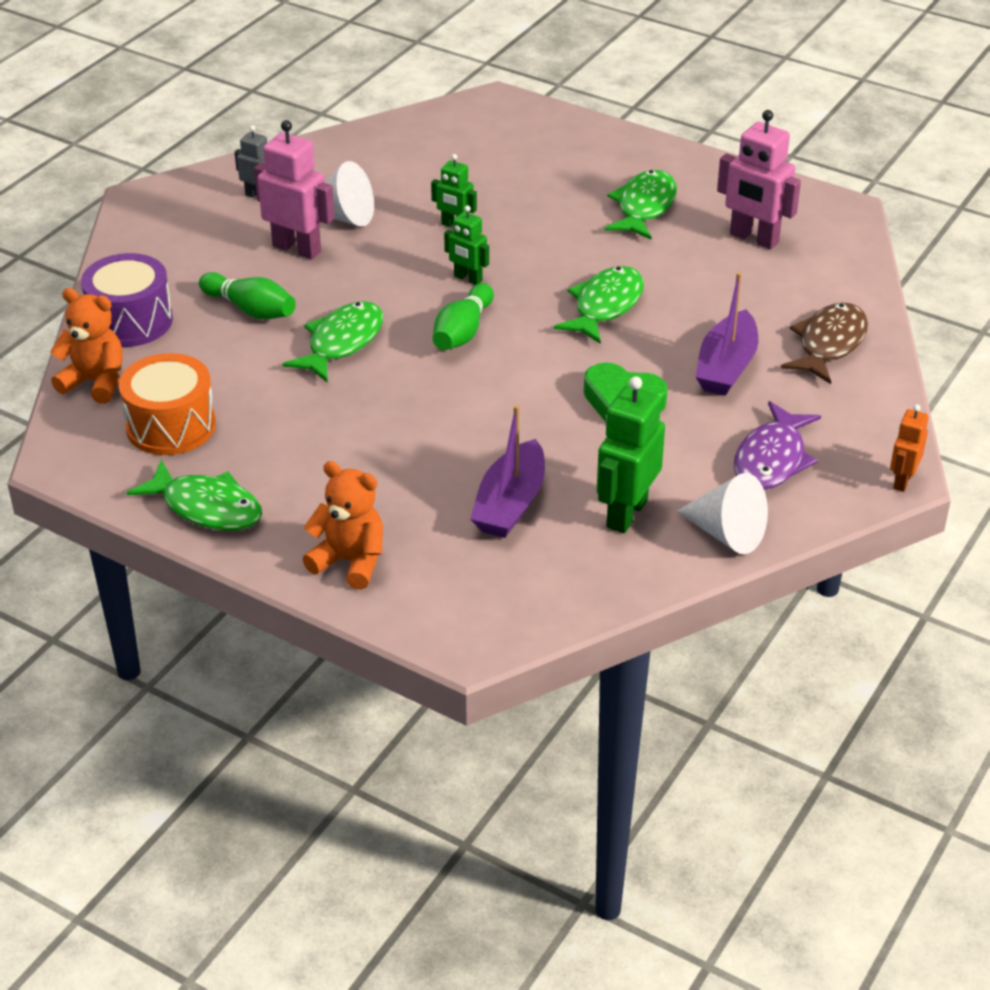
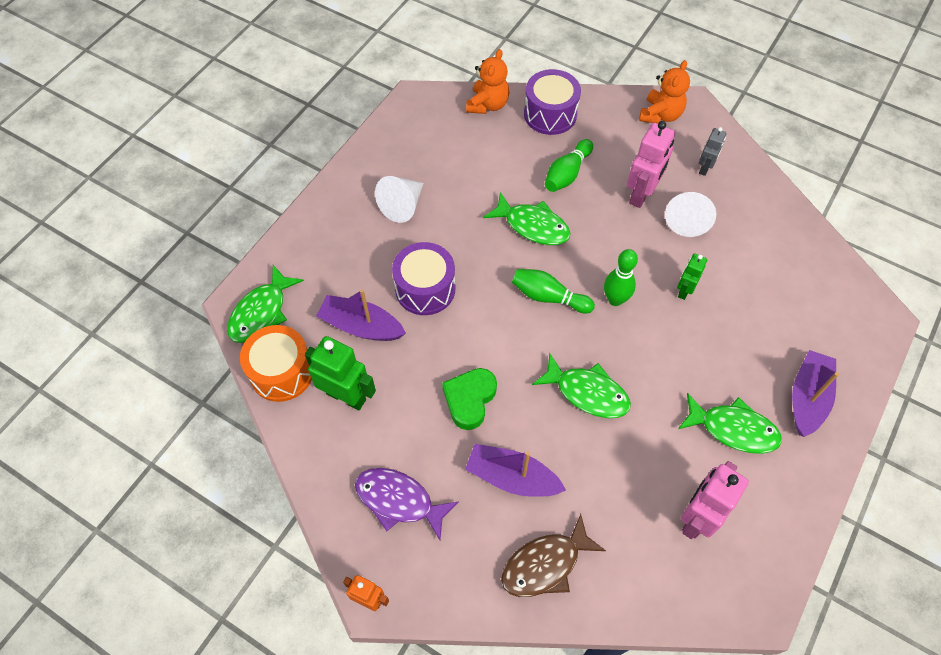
camera: 90 degrees right, 20 degrees up
(171, 426) = (445, 144): orange drum -> orange drum (282, 372)
(206, 507) = (369, 168): green fish -> green fish (261, 312)
(350, 561) = (315, 241): orange teddy bear -> orange teddy bear (660, 115)
(446, 442) = (425, 289): none -> purple drum
(468, 278) = (615, 299): green robot -> green bowling pin
(601, 157) = (807, 398): none -> purple boat
(726, 533) = (320, 460): white cone -> white cone (402, 206)
(829, 344) = (545, 564): brown fish -> brown fish turned 120 degrees clockwise

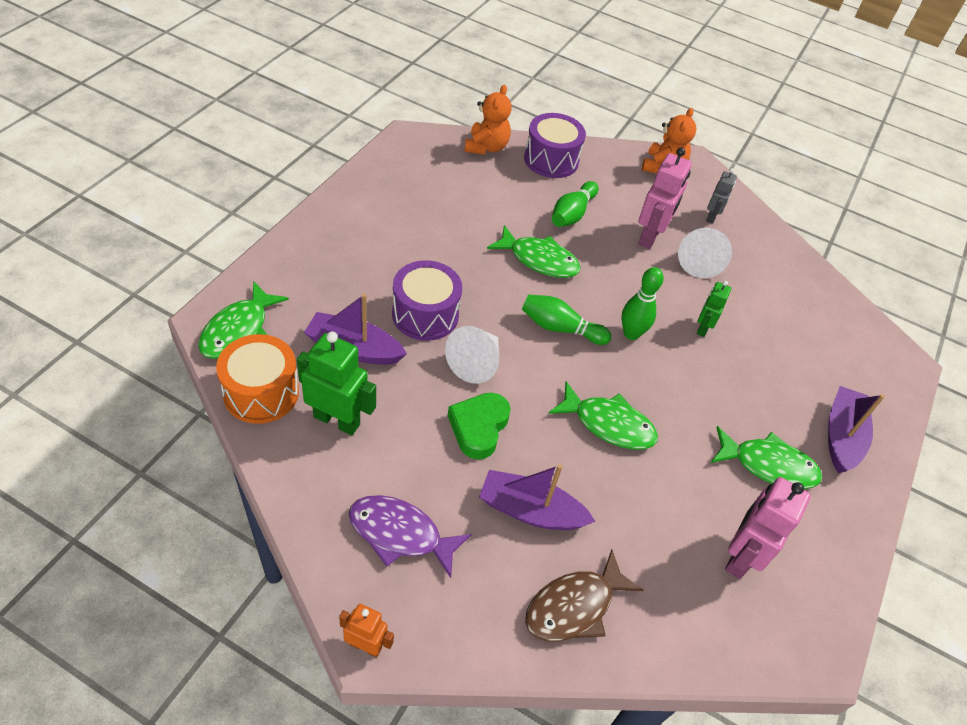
camera: 10 degrees left, 10 degrees down
(402, 206) = (398, 234): white cone -> white cone (475, 363)

